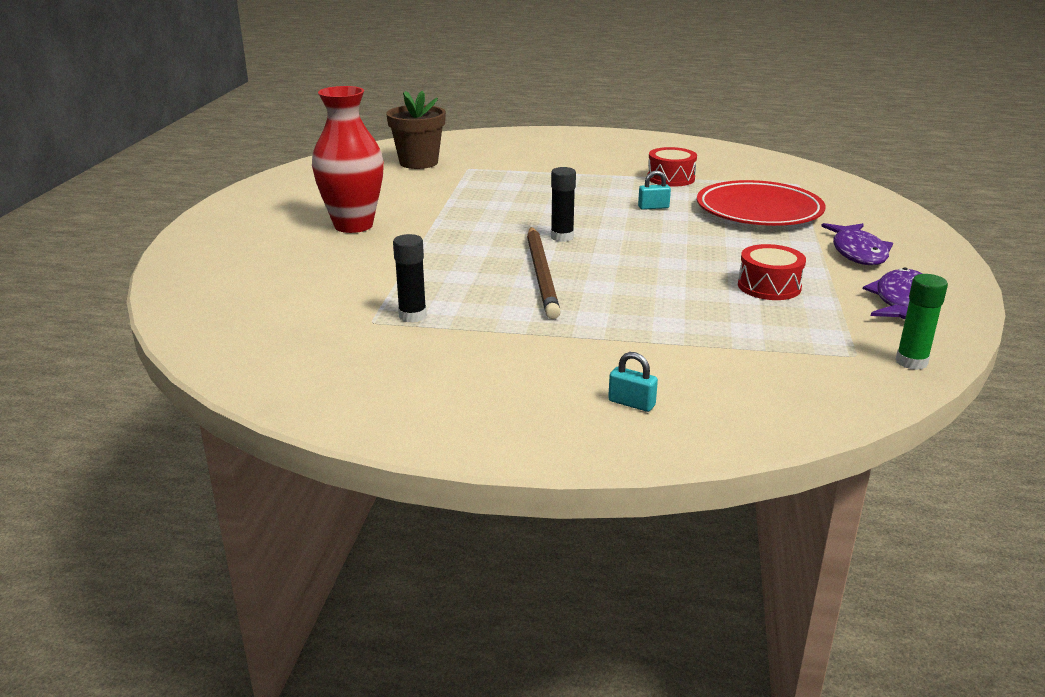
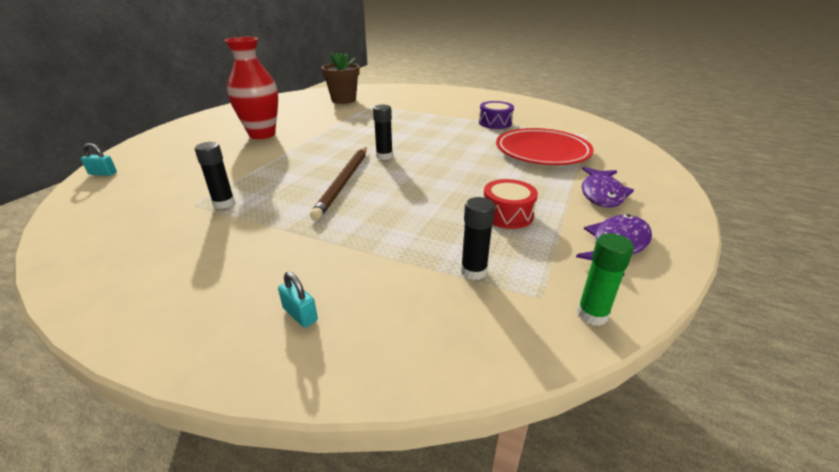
camera: 15 degrees right, 5 degrees up
(653, 207) = (466, 141): turquoise padlock -> turquoise padlock (103, 173)
(671, 178) = (495, 123): red drum -> purple drum
(775, 343) = (473, 271): none -> black glue stick

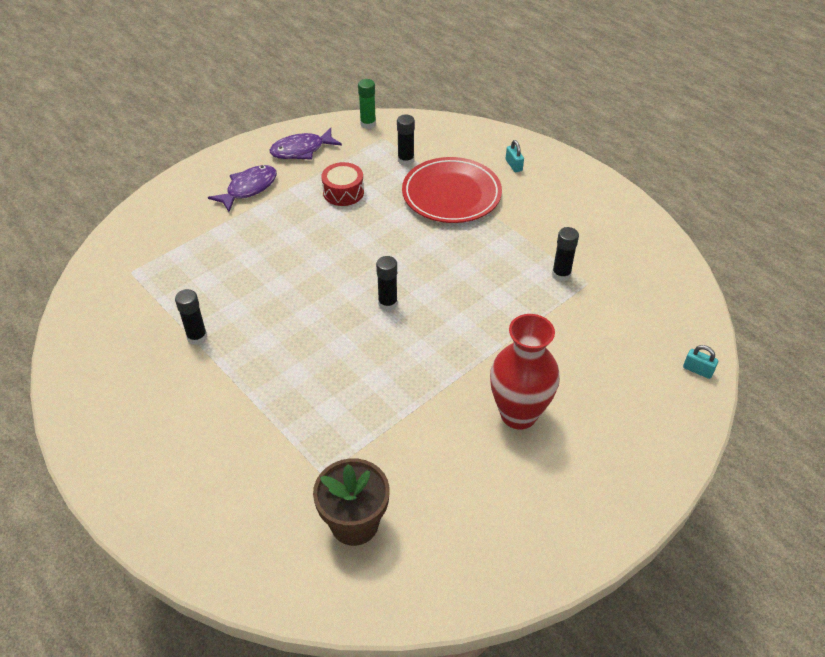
camera: 155 degrees left, 15 degrees up
(343, 182) = (449, 271): brown pencil -> none
(495, 123) = (197, 337): purple drum -> black glue stick
(542, 152) = (221, 256): red plate -> red plate (451, 195)

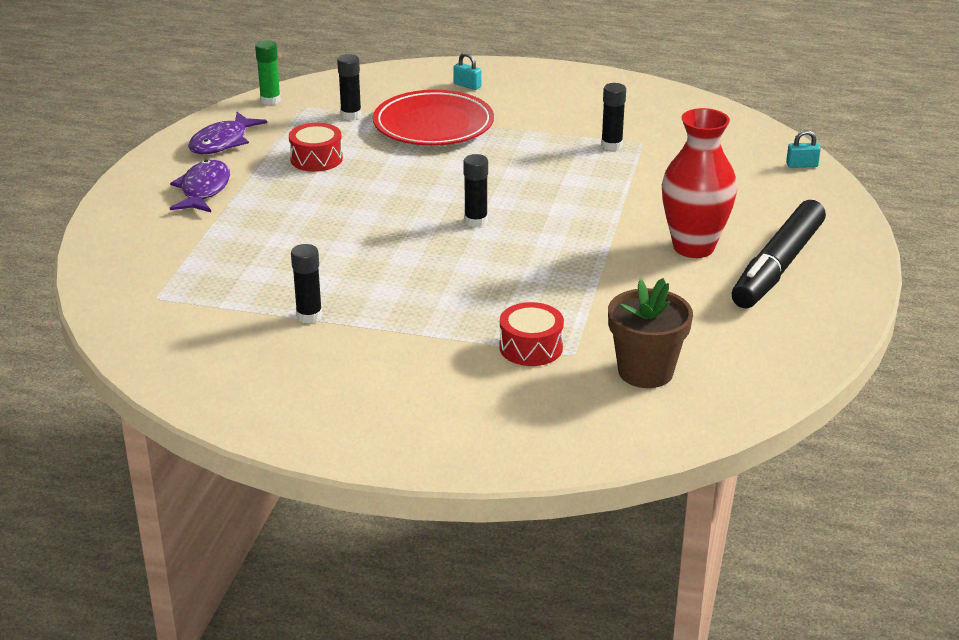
camera: 35 degrees left, 15 degrees down
(302, 450) = (531, 347): none -> red drum
(565, 472) = (778, 266): none -> black marker

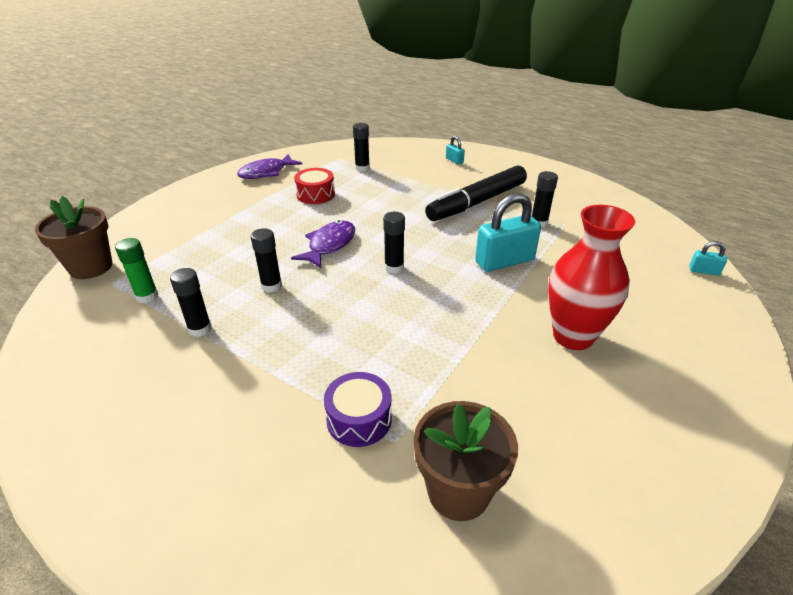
camera: 20 degrees right, 5 degrees up
(110, 288) = (91, 267): none -> brown flower pot
(203, 190) = (224, 203): purple fish -> purple fish (329, 245)
(270, 100) = (319, 150): green glue stick -> green glue stick (147, 296)
(351, 264) = (271, 286): none -> black glue stick
(433, 125) = (413, 184): red plate -> none
(531, 347) = (359, 419): red drum -> purple drum
(593, 193) = (504, 261): none -> turquoise padlock
(778, 266) = (654, 380): black marker -> black marker (477, 202)

